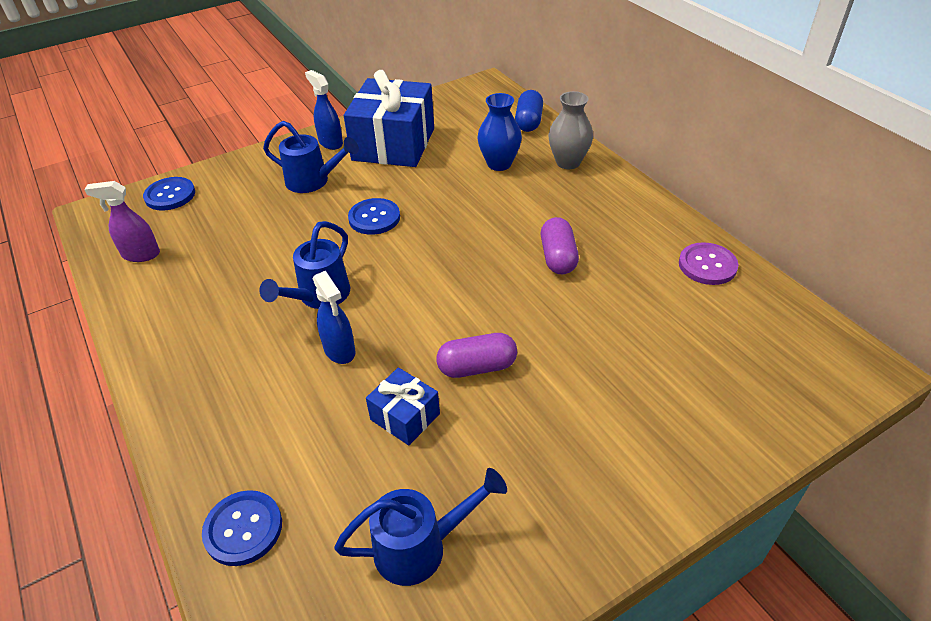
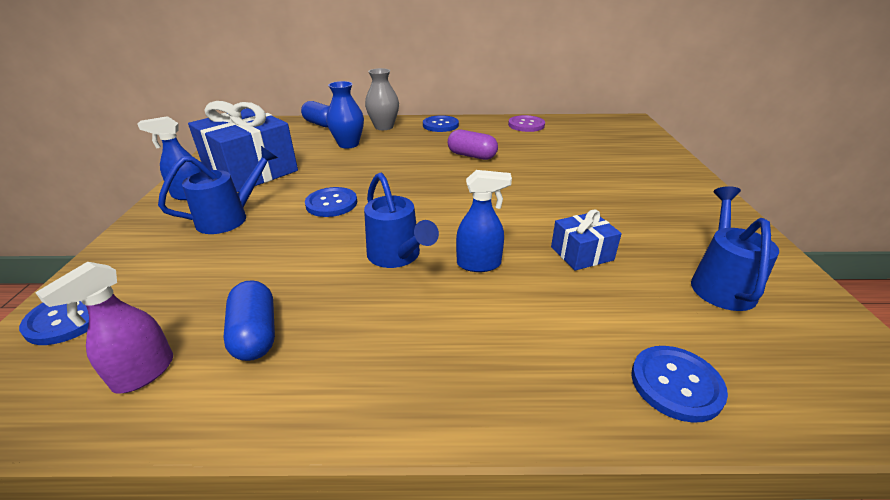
camera: 60 degrees left, 10 degrees down
(192, 276) = (255, 334): none -> blue capsule
(477, 367) = (551, 211): purple capsule -> none
(620, 197) = (440, 125): none -> blue button

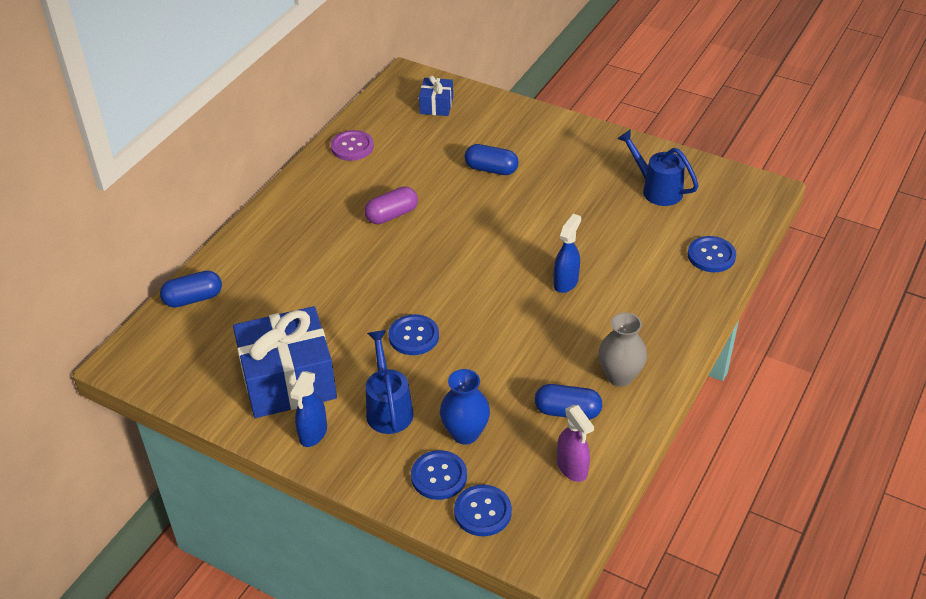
camera: 60 degrees left, 10 degrees up
(348, 144) = (282, 291): blue vase -> blue vase (465, 433)
(384, 127) = (255, 250): grey vase -> grey vase (620, 376)
(397, 256) = (527, 320): blue watering can -> none
(440, 125) = (293, 205): blue button -> blue button (439, 476)
(581, 253) = (589, 229): blue gift -> blue gift (436, 105)
(585, 177) = (491, 169): none -> blue capsule

